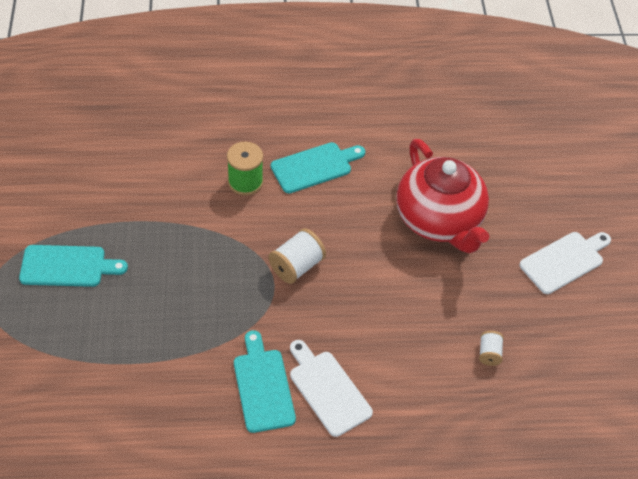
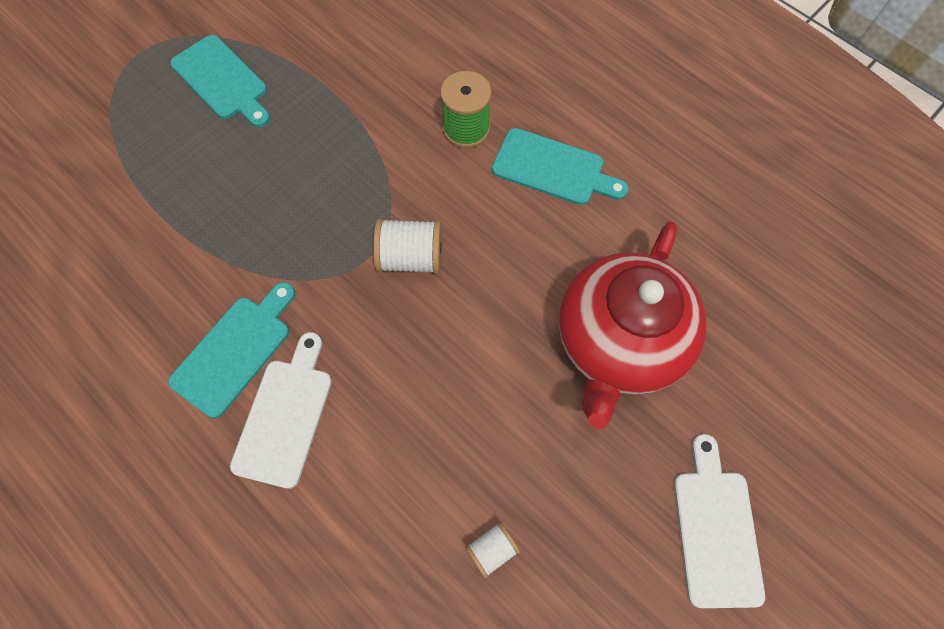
camera: 50 degrees right, 15 degrees up
(564, 261) = (715, 530): white cutting board -> white cutting board turned 105 degrees counterclockwise

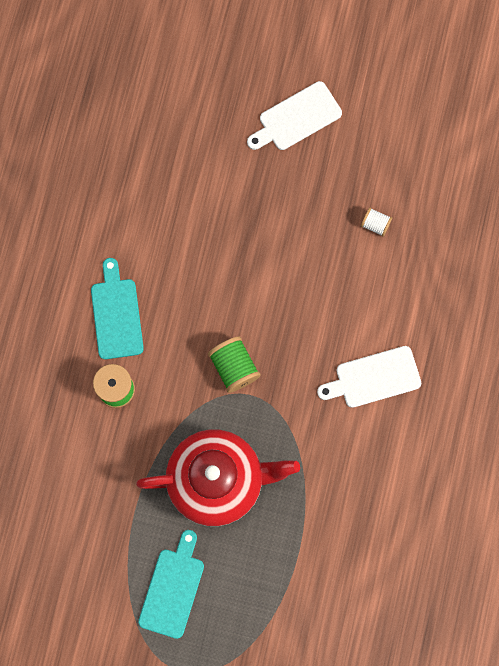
camera: 120 degrees left, 10 degrees up
(235, 351) = (355, 434): turquoise cutting board -> none
(411, 258) = (234, 367): white spool -> green spool
(618, 343) = (218, 215): red teapot -> red teapot (218, 480)

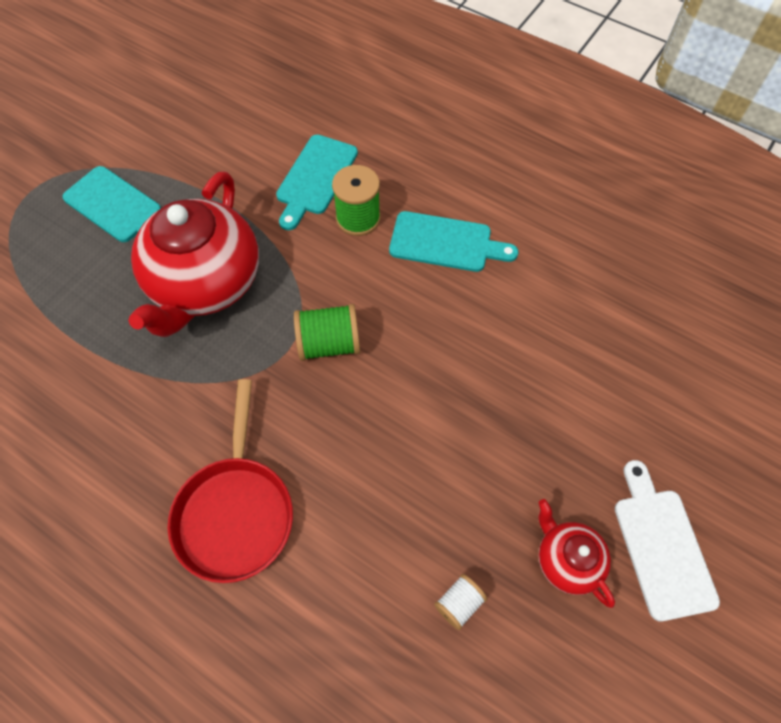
camera: 110 degrees right, 15 degrees down
(87, 439) = (315, 178): none -> turquoise cutting board
(326, 170) = (566, 560): none -> red teapot
(374, 378) = (235, 512): white cutting board -> red pan

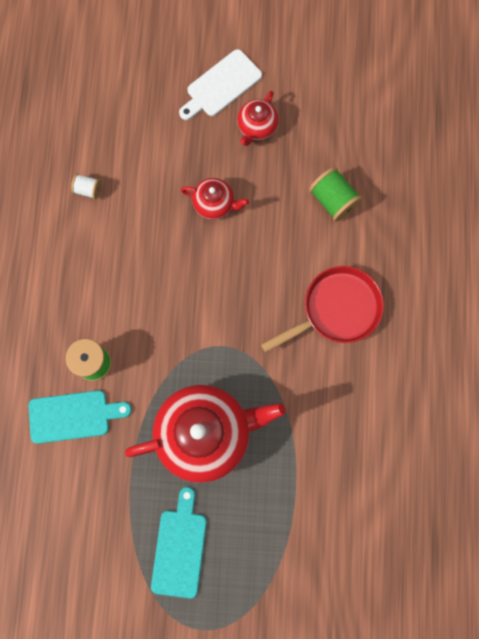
camera: 120 degrees left, 15 degrees up
(329, 343) = (203, 322): green spool -> green spool (333, 200)
(445, 243) = (83, 292): turquoise cutting board -> none
(459, 603) = (311, 169): white spool -> white spool (88, 190)
(476, 438) = (215, 204): none -> red teapot

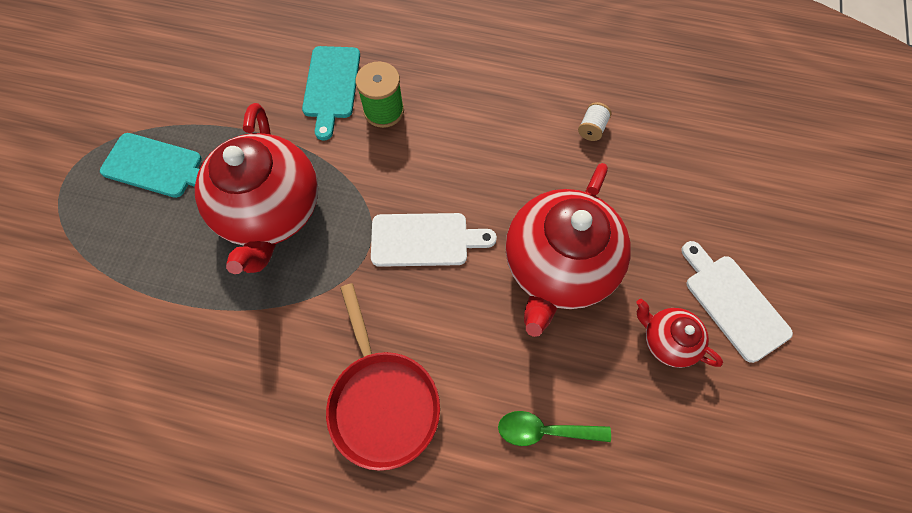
camera: 100 degrees right, 10 degrees down
(209, 304) = (425, 240): none -> white cutting board
(215, 204) = (557, 267): red teapot -> red teapot, size x2.09
(333, 200) = (545, 430): green spool -> green spoon

